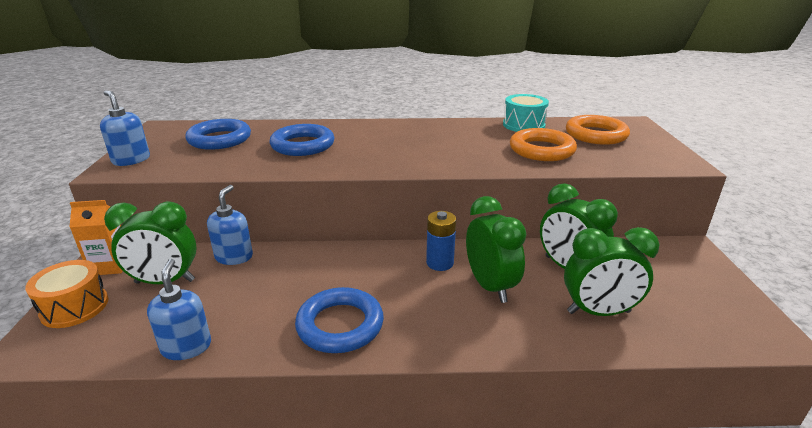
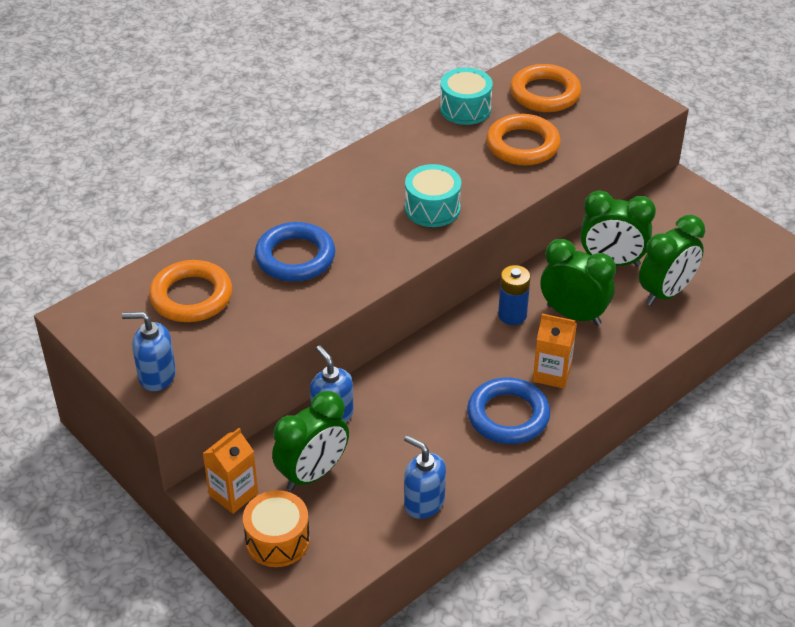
camera: 40 degrees left, 15 degrees up
(219, 139) = (191, 296): blue ring -> orange ring
(417, 316) = (552, 374): none -> orange carton
(425, 155) = (432, 208): none -> turquoise drum

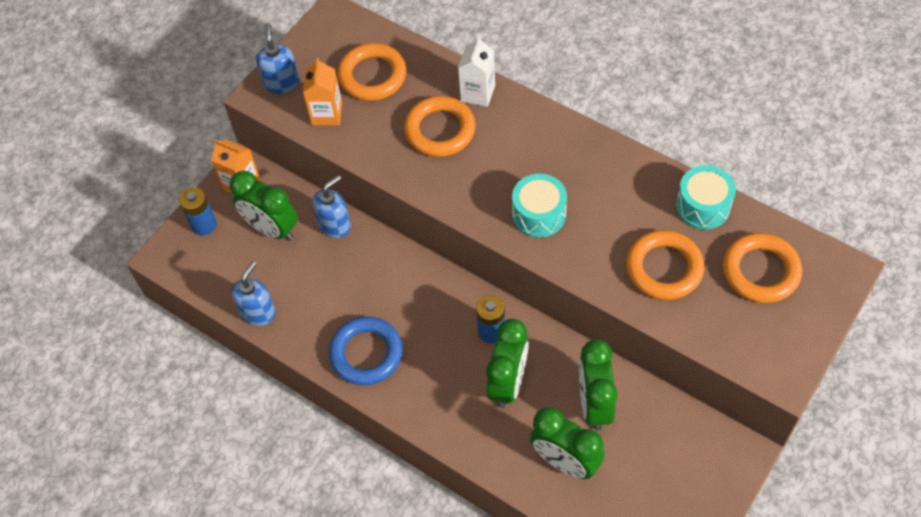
camera: 80 degrees right, 15 degrees up
(260, 221) = (478, 93): none -> white carton
(277, 540) = (204, 224): orange drum -> blue battery
(295, 257) = (440, 130): blue ring -> orange ring
(552, 374) = (426, 379): orange carton -> orange carton (327, 114)

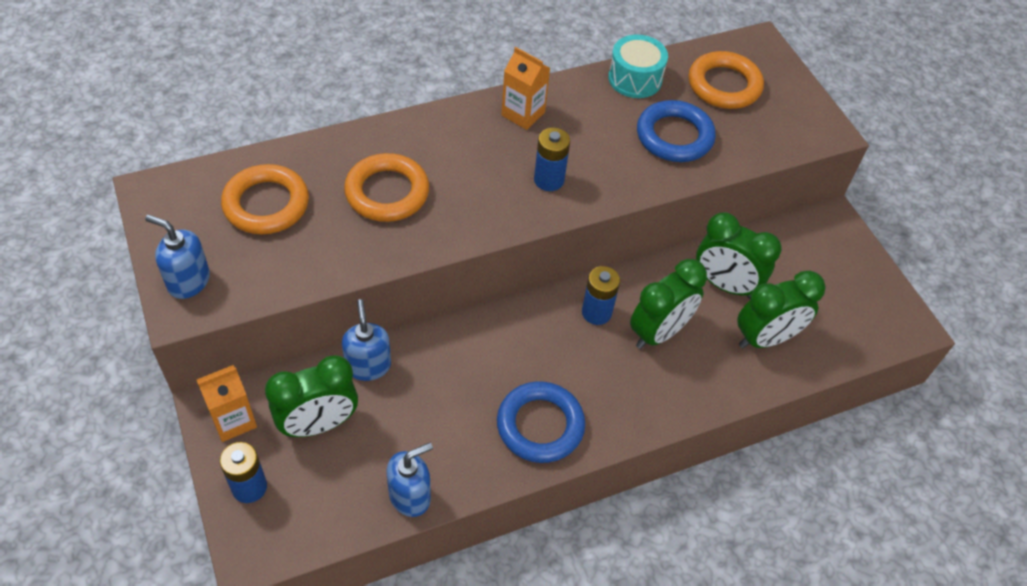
camera: 65 degrees left, 5 degrees down
(258, 312) = (410, 496): blue soap dispenser -> blue soap dispenser turned 90 degrees clockwise
(327, 114) = (272, 266): orange carton -> orange carton (523, 114)
(478, 93) = (374, 142): white carton -> none
(508, 383) = (659, 332): green clock -> green clock turned 90 degrees clockwise
(539, 214) = (549, 180): turquoise drum -> blue battery
(664, 268) = (674, 136): orange ring -> blue ring

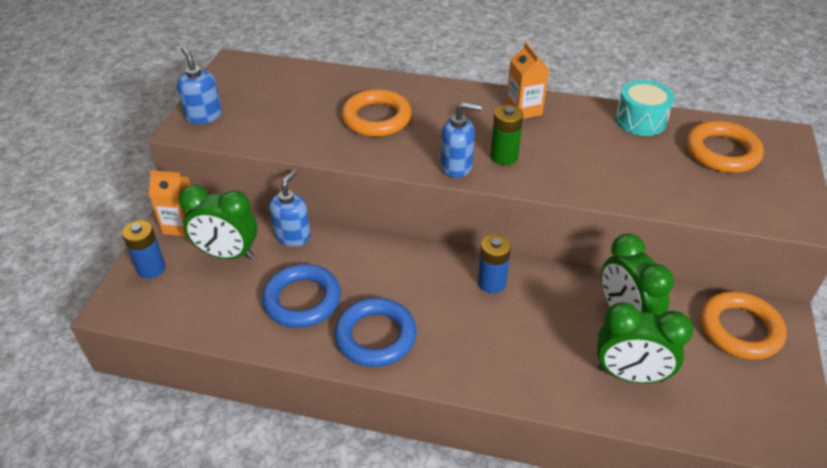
camera: 40 degrees right, 10 degrees down
(266, 204) = (292, 94): orange ring -> orange ring (740, 329)
(410, 496) = (241, 330): blue soap dispenser -> blue soap dispenser (456, 166)
(549, 180) = (504, 156): blue battery -> green battery
(659, 332) = (532, 322): green clock -> none
(674, 136) = (641, 169): blue ring -> blue ring (302, 300)

